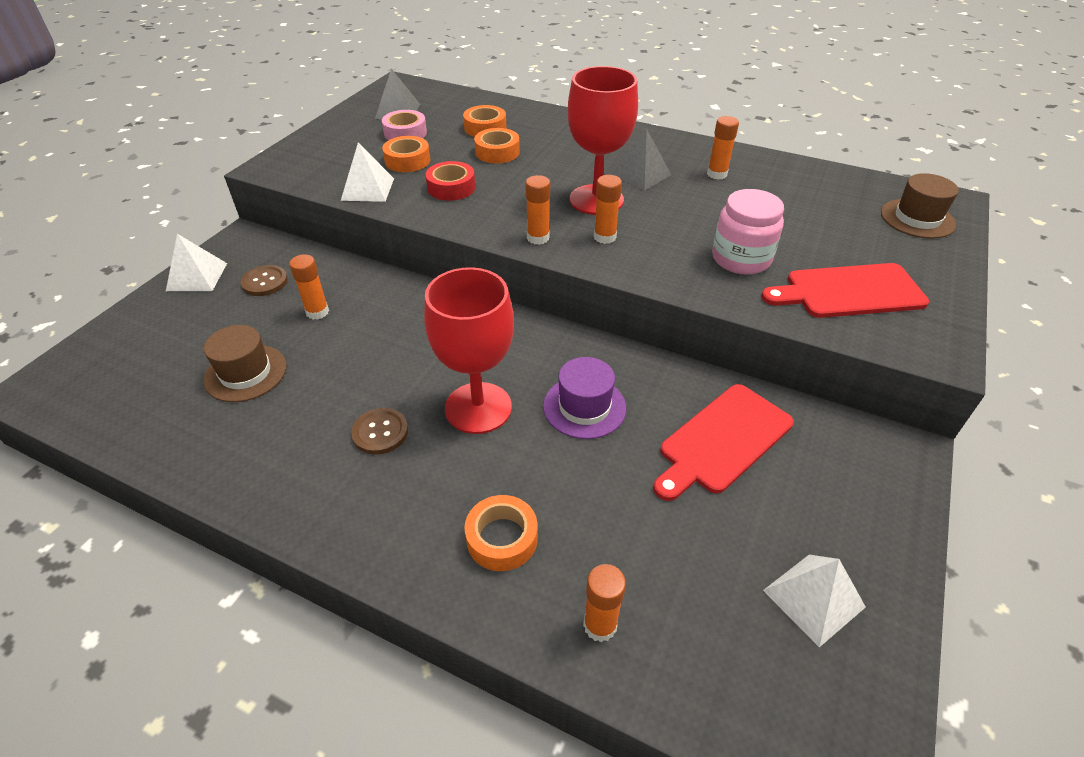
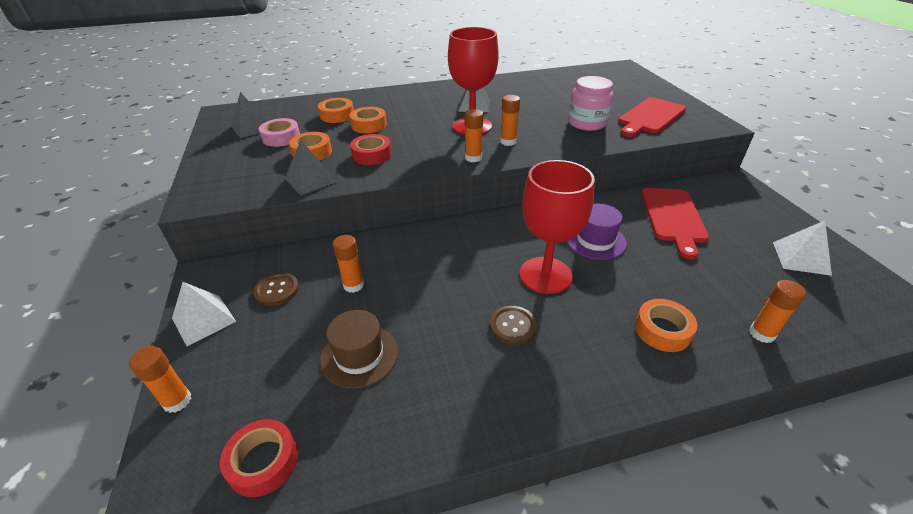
camera: 40 degrees left, 5 degrees down
(106, 404) = (263, 462): none -> red tape
(368, 189) = (311, 180): white pyramid -> grey pyramid
(717, 174) = (511, 91): orange glue stick -> orange glue stick (177, 401)
(917, 218) = (623, 78): brown hat -> none

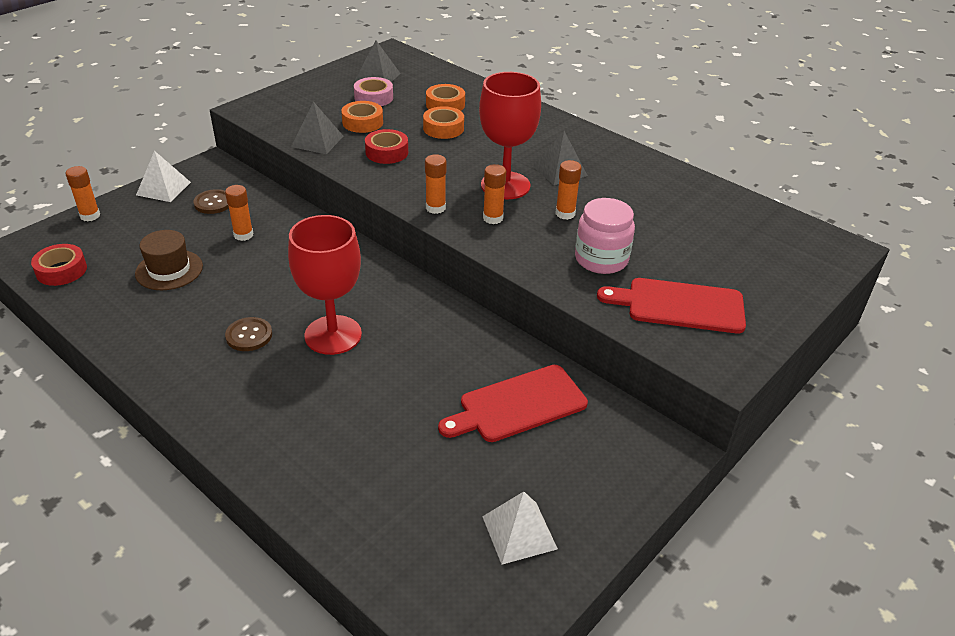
camera: 55 degrees right, 0 degrees up
(595, 240) = (418, 353): purple hat -> none
(662, 330) = (302, 430): orange tape -> none
(761, 334) = (343, 505): orange glue stick -> orange glue stick (565, 213)

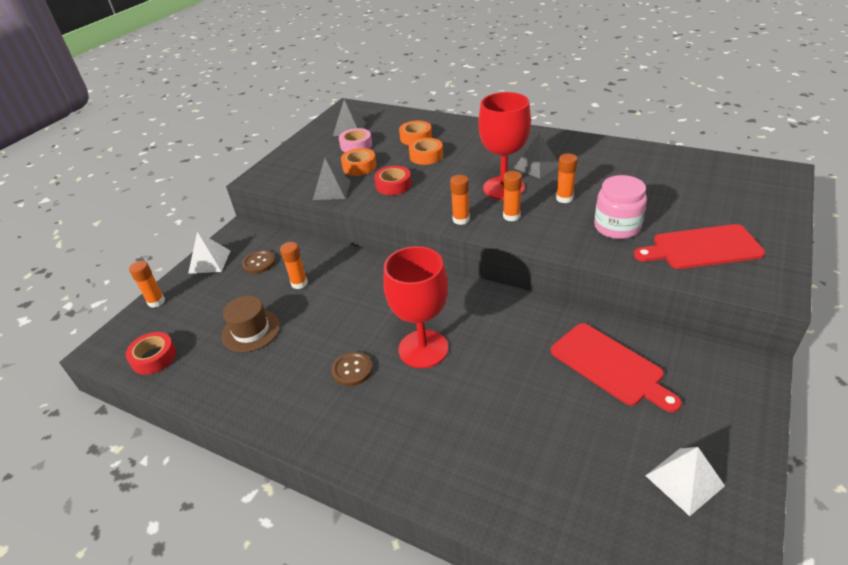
camera: 10 degrees left, 0 degrees up
(518, 405) = (610, 366): red cutting board -> red cutting board turned 90 degrees counterclockwise

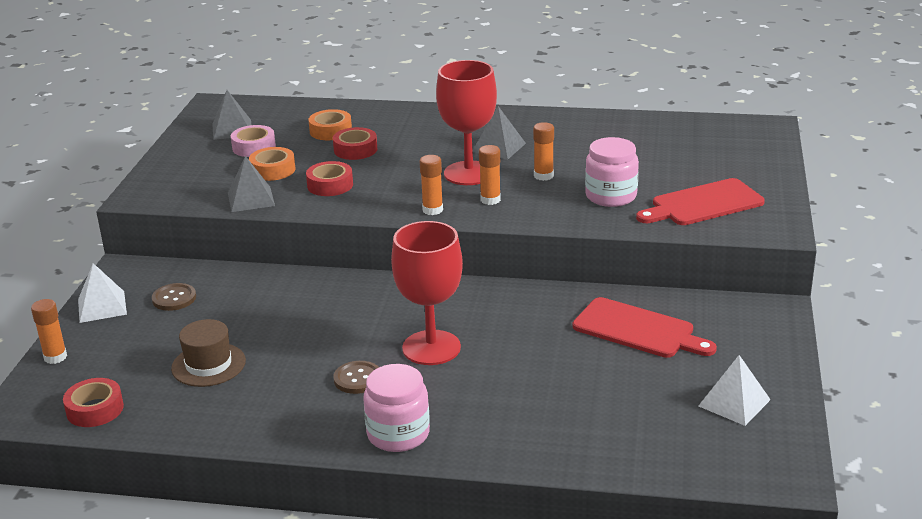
camera: 20 degrees left, 10 degrees down
(299, 283) = (243, 311): orange glue stick -> none
(358, 441) = (398, 434): none -> pink jar
(426, 156) = (355, 150): orange tape -> red tape

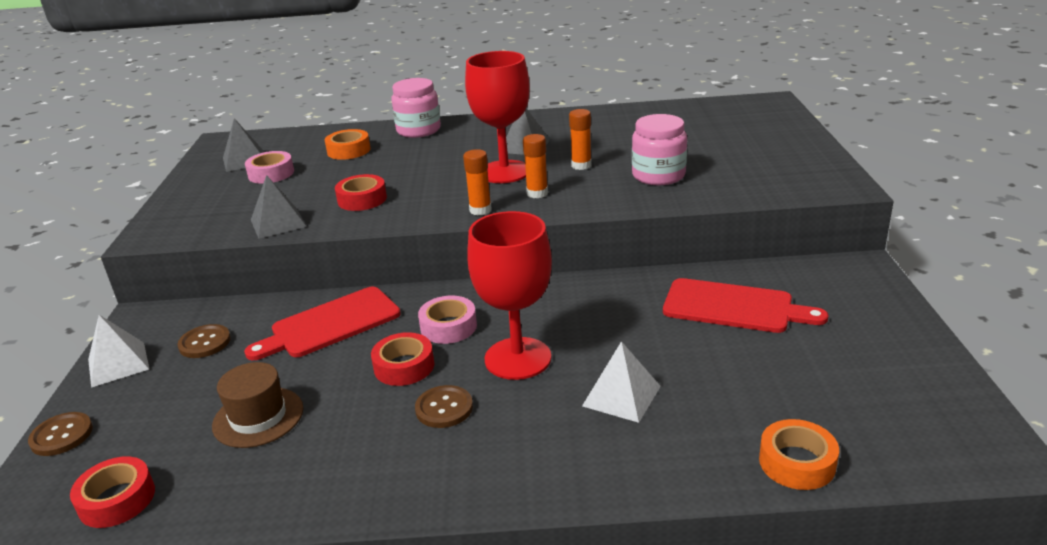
camera: 10 degrees left, 0 degrees up
(55, 357) = (61, 435): orange glue stick -> brown button
(273, 170) = (296, 192): orange tape -> orange tape (797, 462)
(355, 150) = (379, 164): red tape -> red tape (404, 366)
(382, 313) = (448, 327): none -> pink tape
(398, 434) = (515, 473): pink jar -> pink jar (418, 130)
(703, 204) = (754, 172): red cutting board -> red cutting board (330, 324)
(734, 402) = (881, 373): white pyramid -> white pyramid (621, 396)

